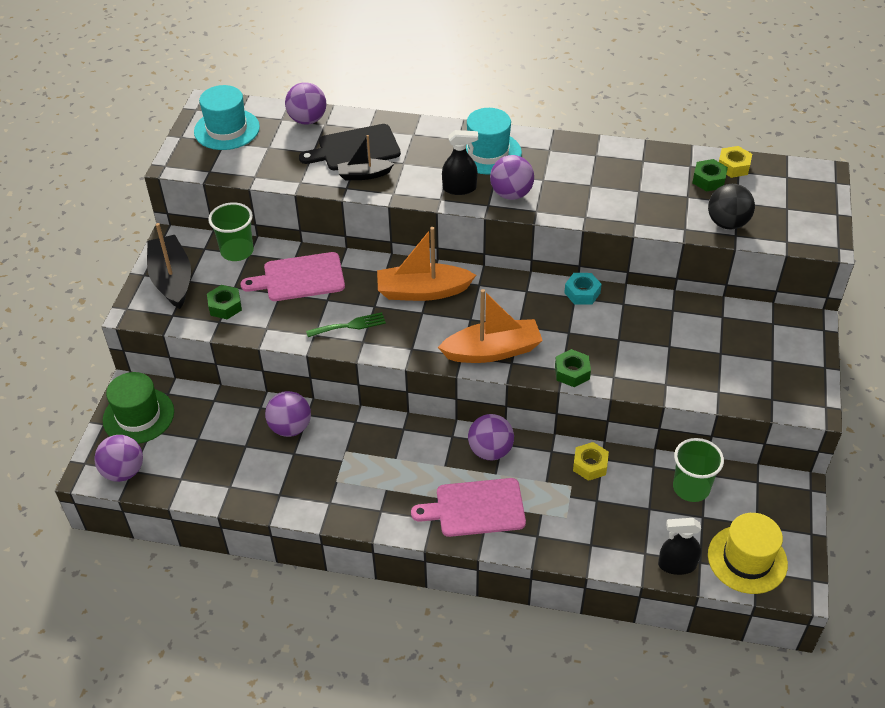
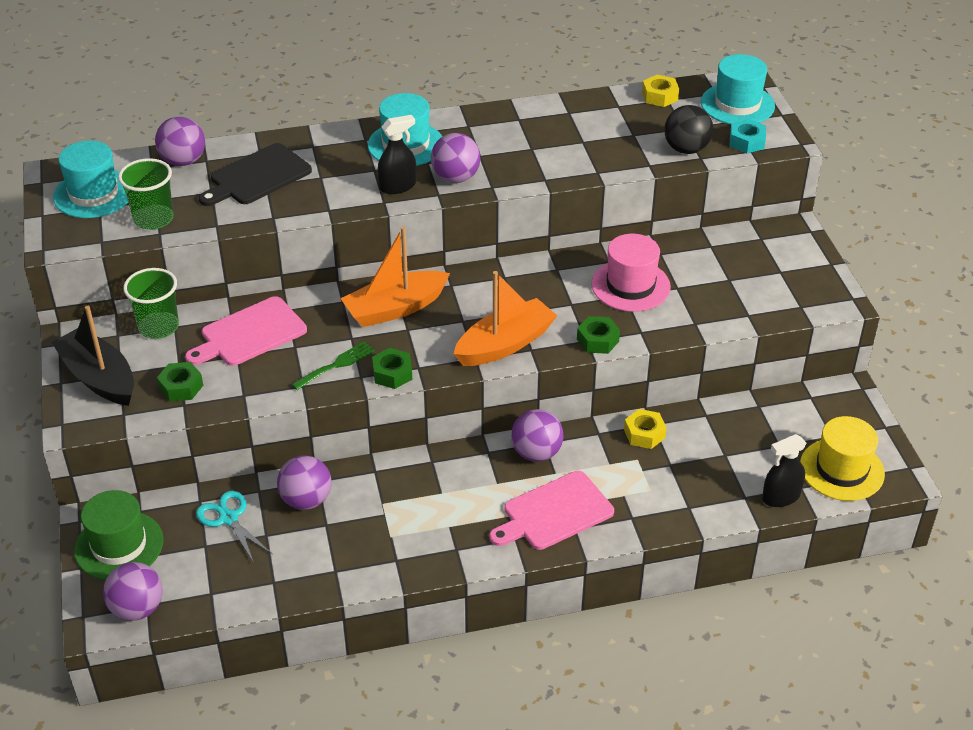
camera: 25 degrees left, 5 degrees down
(226, 422) = (228, 518): none -> turquoise scissors
(364, 175) = (285, 200): black boat -> none
(582, 293) = (562, 263): turquoise nut -> turquoise nut (746, 142)
(629, 331) = (630, 285): none -> pink hat
(691, 488) = (753, 423): green cup -> green cup (153, 219)
(708, 180) = (644, 114): green nut -> green nut (392, 373)
(801, 193) = (737, 104): none -> turquoise hat

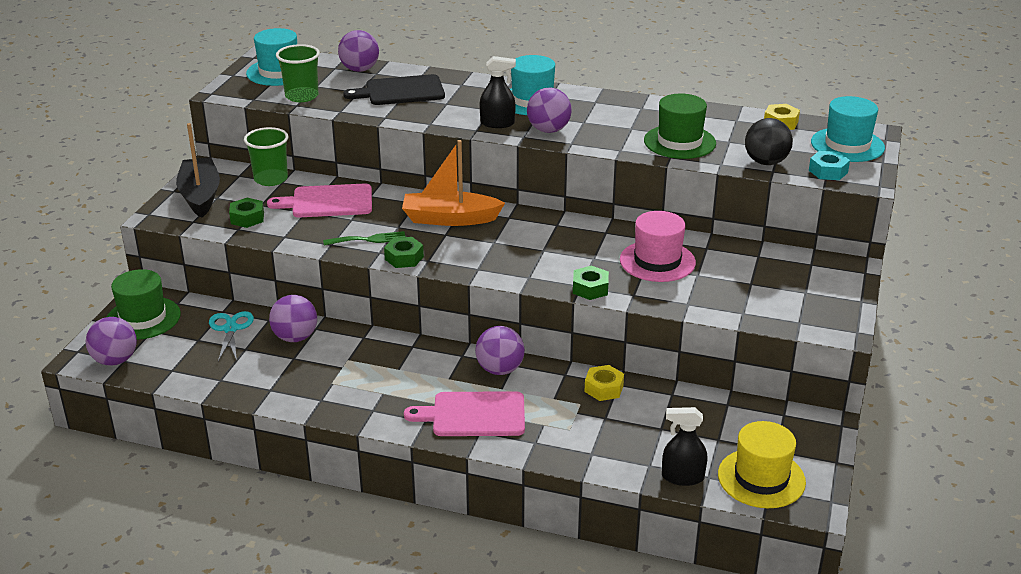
camera: 30 degrees right, 10 degrees down
(505, 344) = (511, 267): orange boat -> none
(590, 151) = (679, 142): none -> green hat

